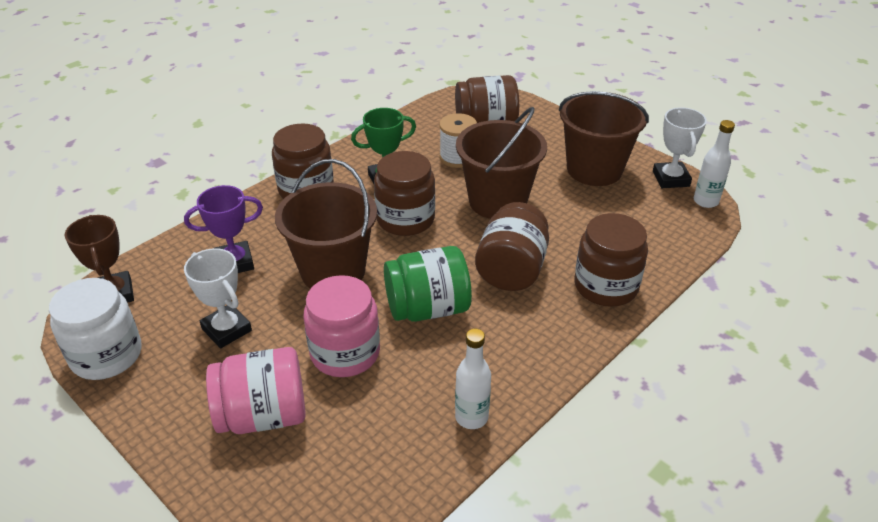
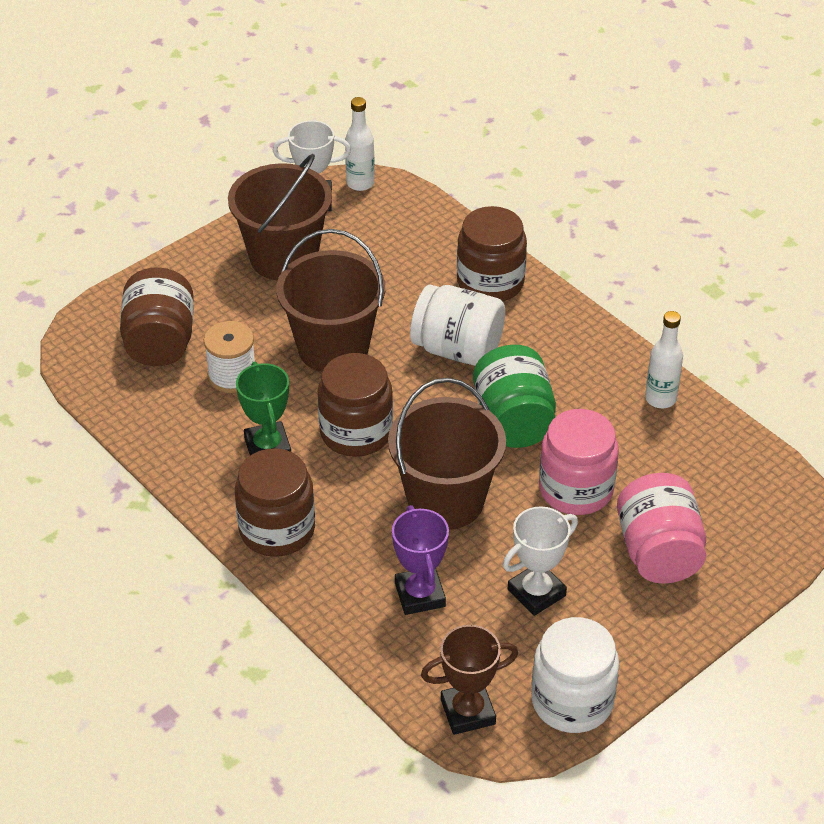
camera: 85 degrees left, 5 degrees up
(511, 269) = (457, 349): brown jar -> white jar

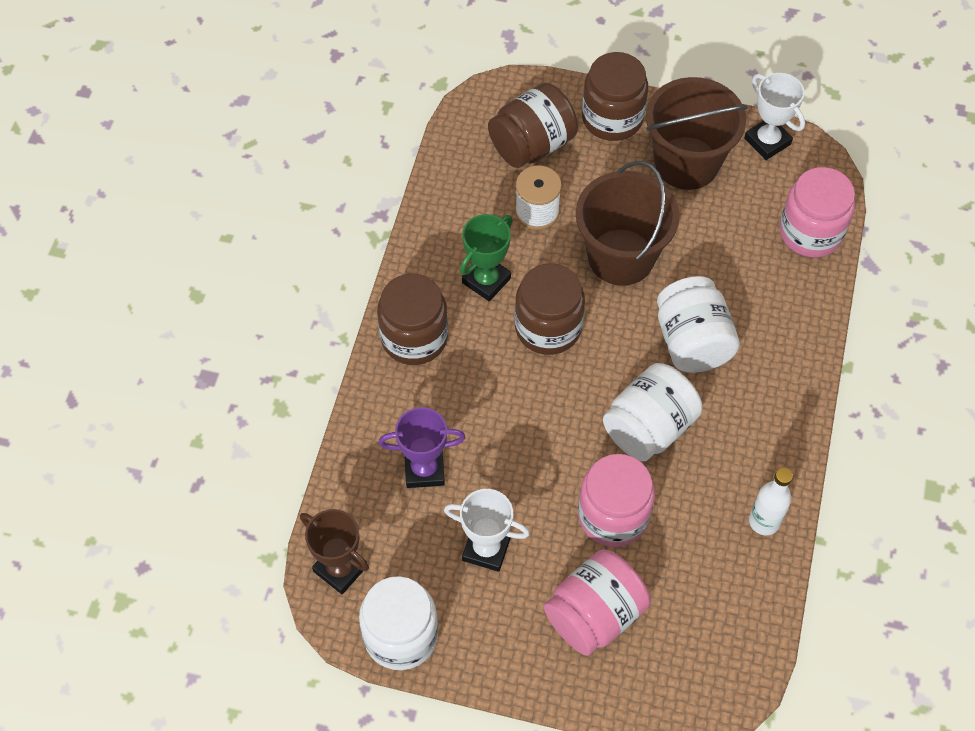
camera: 55 degrees right, 15 degrees up
(360, 183) = (816, 159): white bottle -> none
(420, 595) = (424, 469): purple trophy -> purple trophy turned 45 degrees clockwise
(424, 224) = (810, 232): none -> pink jar
(445, 500) = (529, 430): brown bucket -> none
(490, 282) = (787, 319): brown jar -> brown jar (612, 118)
(513, 421) = (649, 427): green jar -> white jar

